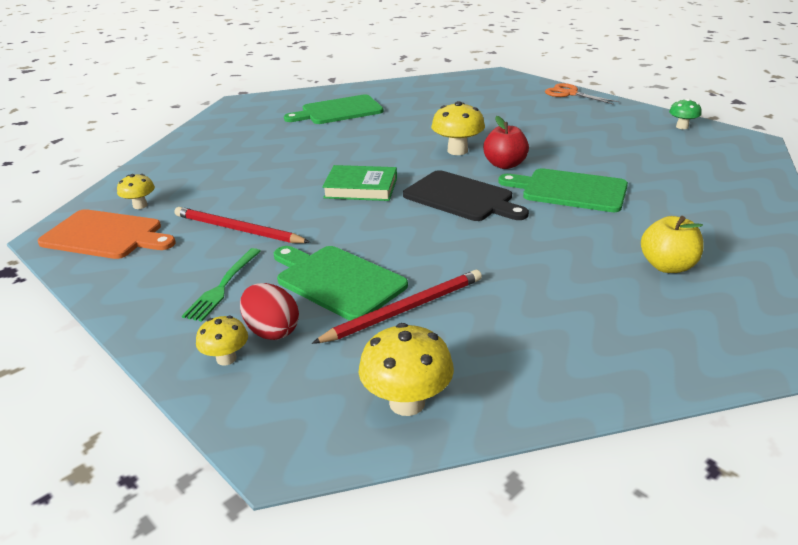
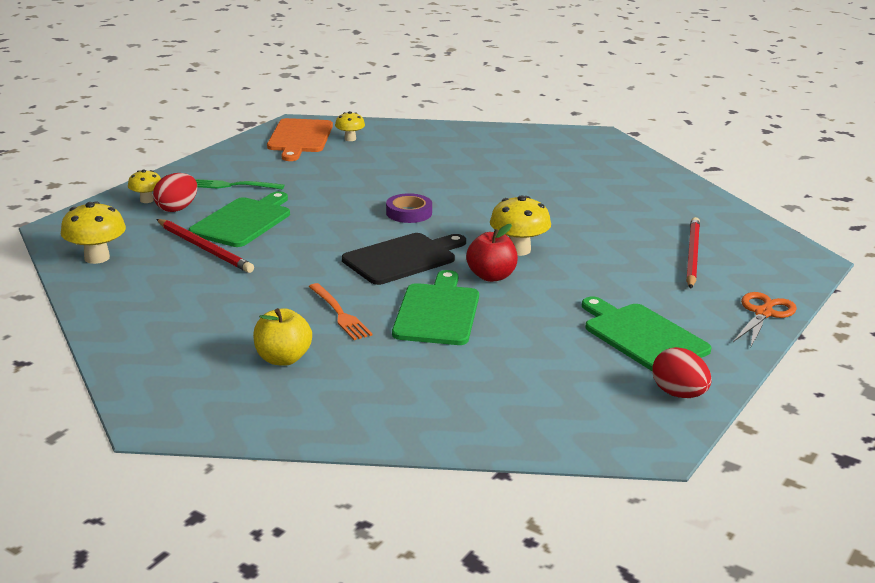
camera: 75 degrees right, 5 degrees down
(238, 229) = (318, 177): red pencil -> red pencil (692, 255)
(338, 111) = (602, 182): green cutting board -> green cutting board (642, 336)
(361, 188) = (409, 213): green book -> purple tape
(461, 197) = (403, 258): black cutting board -> black cutting board turned 150 degrees counterclockwise
(574, 233) = (340, 314): none -> orange fork
(682, 127) = (679, 394): green mushroom -> red egg

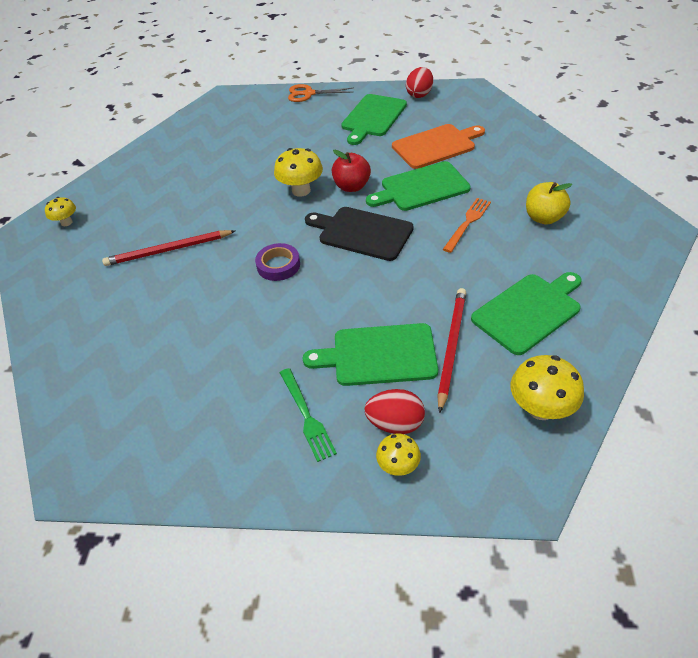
camera: 115 degrees left, 20 degrees up
(183, 293) = (529, 311): none -> green cutting board
(300, 138) = (128, 443): orange cutting board -> orange cutting board (436, 146)
(350, 139) = (110, 396): yellow mushroom -> yellow mushroom (66, 222)
(692, 255) = (250, 130): red pencil -> red pencil (168, 250)

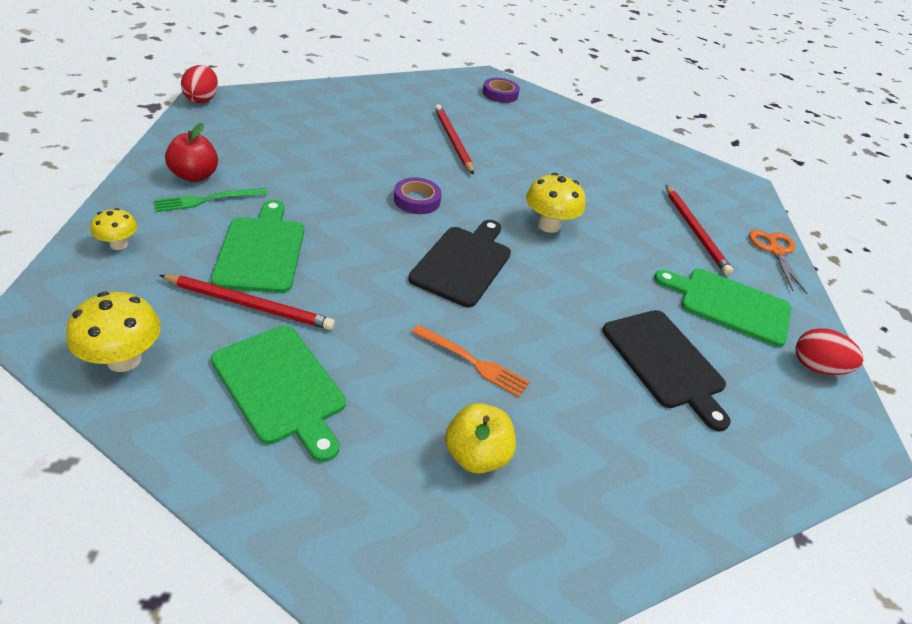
camera: 80 degrees right, 5 degrees down
(66, 222) = (500, 94): yellow mushroom -> purple tape
(292, 123) = (695, 231): none -> red pencil
(352, 186) = (557, 265): red apple -> red apple (195, 176)
(395, 423) = (168, 249): red egg -> red egg (202, 99)
(421, 187) = (556, 328): green cutting board -> none
(436, 146) = (665, 362): orange cutting board -> black cutting board

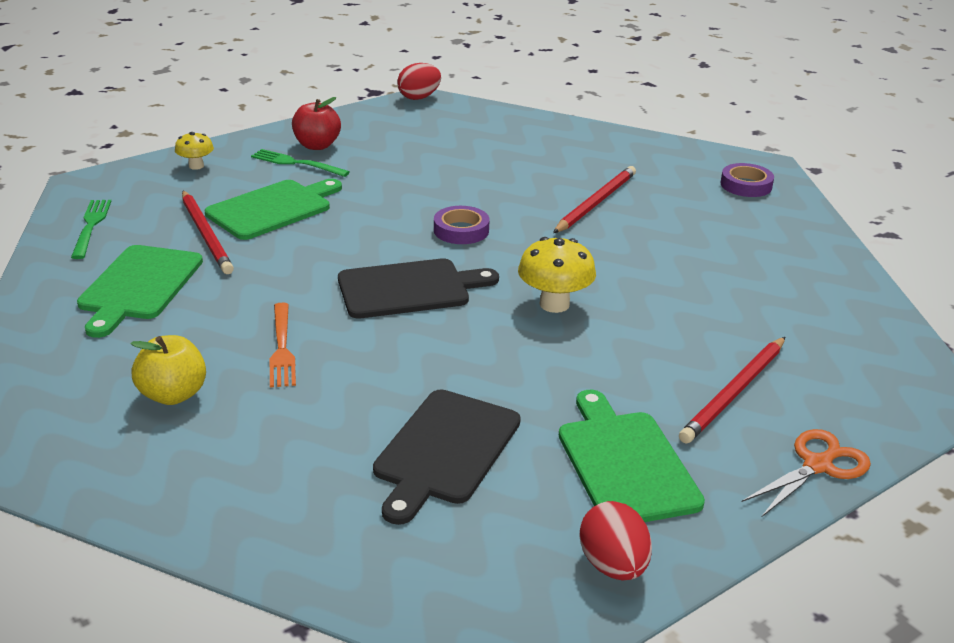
camera: 55 degrees right, 10 degrees down
(124, 359) = (91, 225): yellow mushroom -> green fork

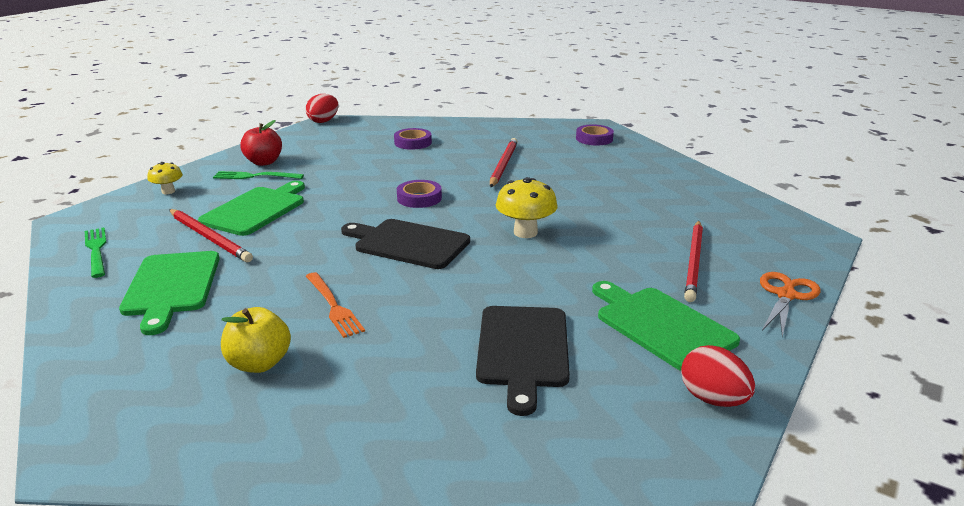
camera: 20 degrees left, 5 degrees down
(409, 289) = (408, 243): black cutting board -> black cutting board turned 120 degrees counterclockwise
(505, 149) = (413, 143): none -> purple tape

